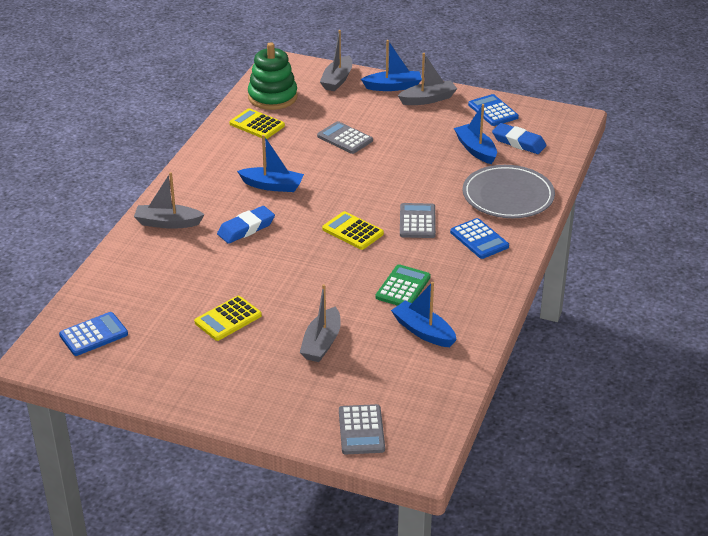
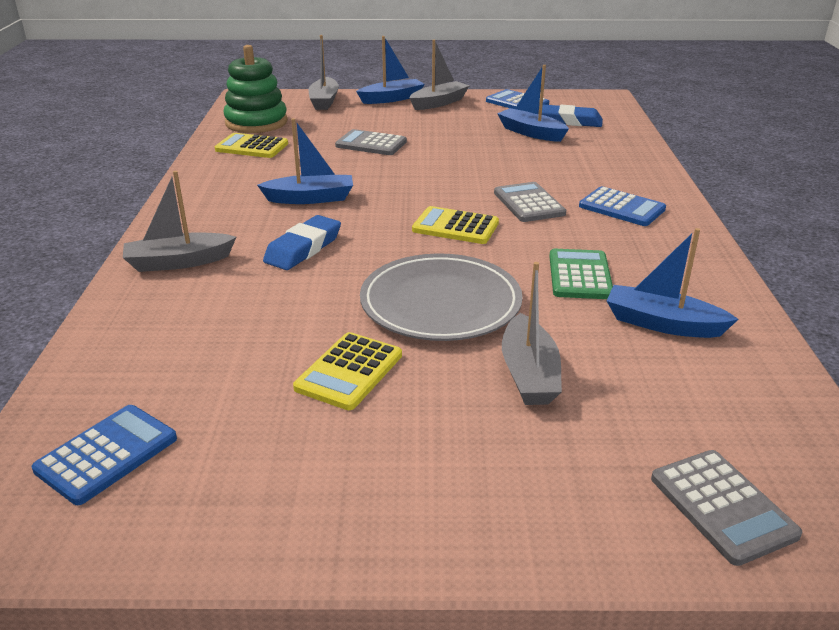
camera: 20 degrees left, 5 degrees down
(508, 196) = (609, 164): grey plate -> grey plate (440, 303)

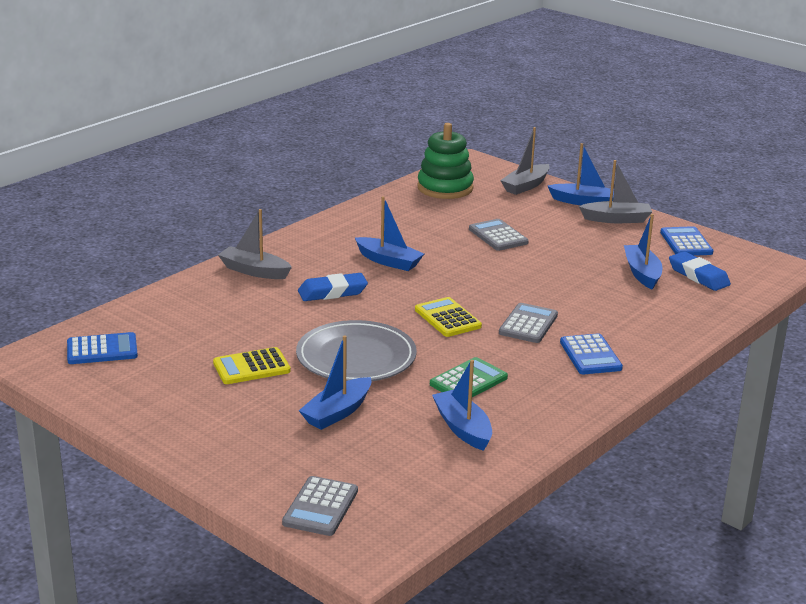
camera: 40 degrees right, 5 degrees down
(252, 147) = (411, 207): yellow calculator -> none
(529, 374) = (337, 412): grey boat -> blue boat

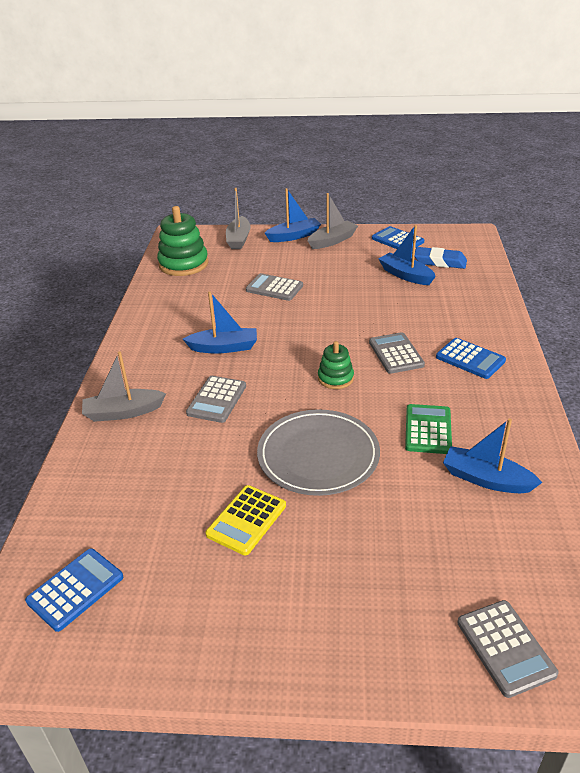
camera: 35 degrees left, 10 degrees up
(332, 292) = (217, 400): blue eraser -> grey calculator
(337, 412) = (378, 525): blue boat -> none
(447, 318) = (335, 378): yellow calculator -> green stacking toy

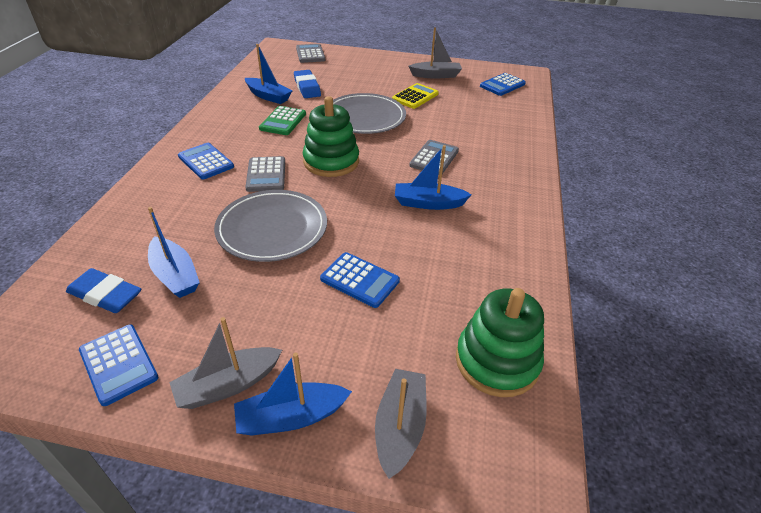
camera: 175 degrees left, 5 degrees up
(123, 412) = (510, 159): grey boat -> grey boat (435, 75)
(274, 288) = (360, 280): grey calculator -> blue calculator
(335, 378) = (331, 161): green stacking toy -> green stacking toy, size x1.77
(357, 310) = (272, 228): none -> grey plate
(439, 514) = (307, 87): none -> blue eraser

